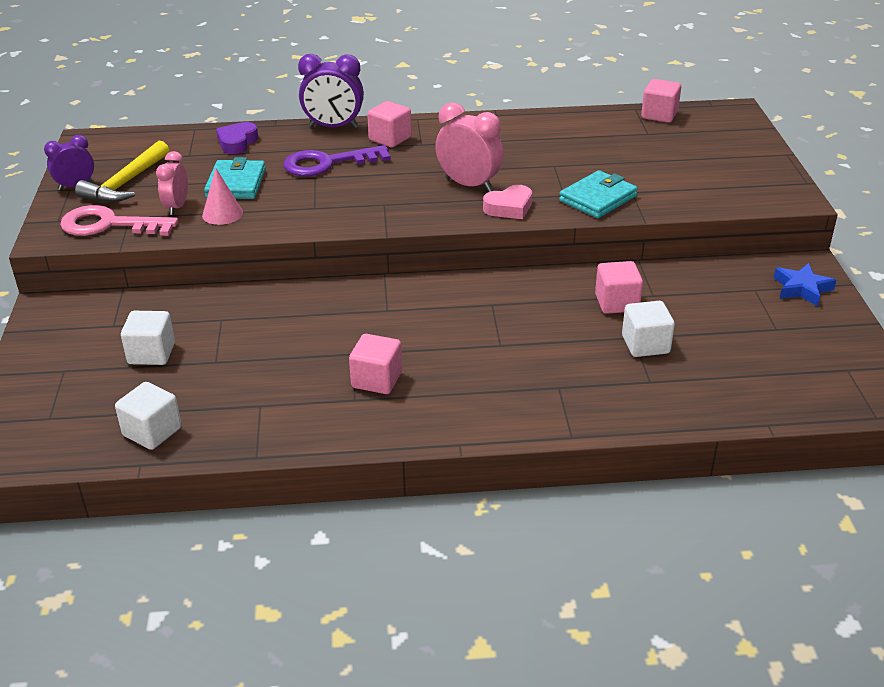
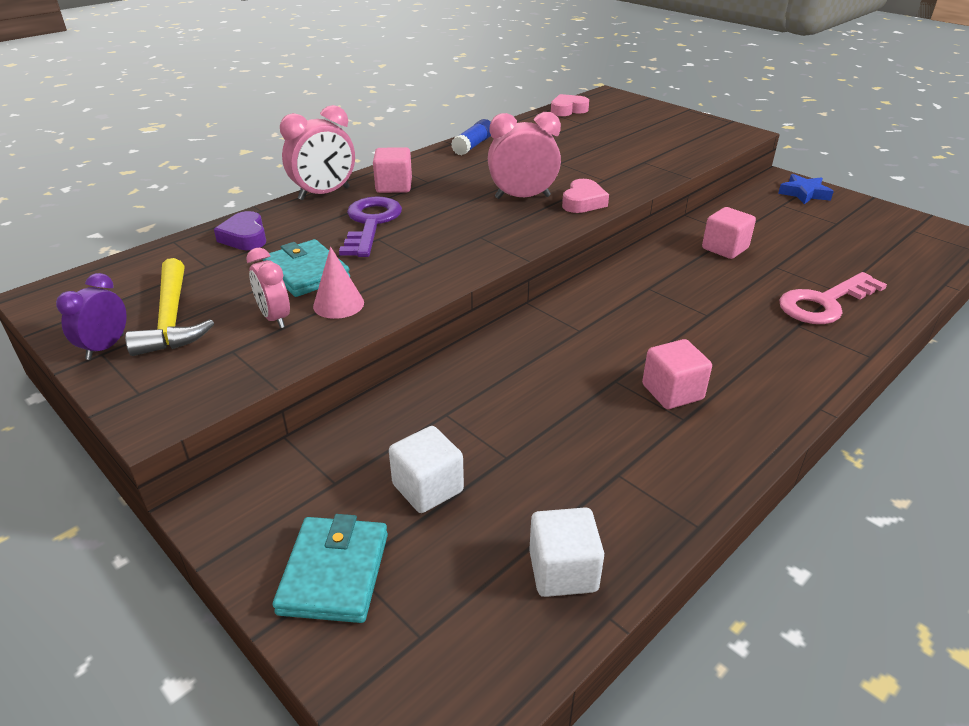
camera: 40 degrees left, 0 degrees up
(109, 225) = (219, 369): pink key -> pink key (824, 303)
(327, 163) = (370, 223): purple key -> purple key turned 150 degrees clockwise
(333, 127) = (324, 194): purple clock -> pink clock
(510, 123) = (473, 145): none -> blue glue stick
(598, 198) = (631, 174): turquoise wallet -> turquoise wallet (334, 573)
(645, 344) = (791, 268): white cube -> none
(659, 115) = (568, 110): pink cube -> pink heart

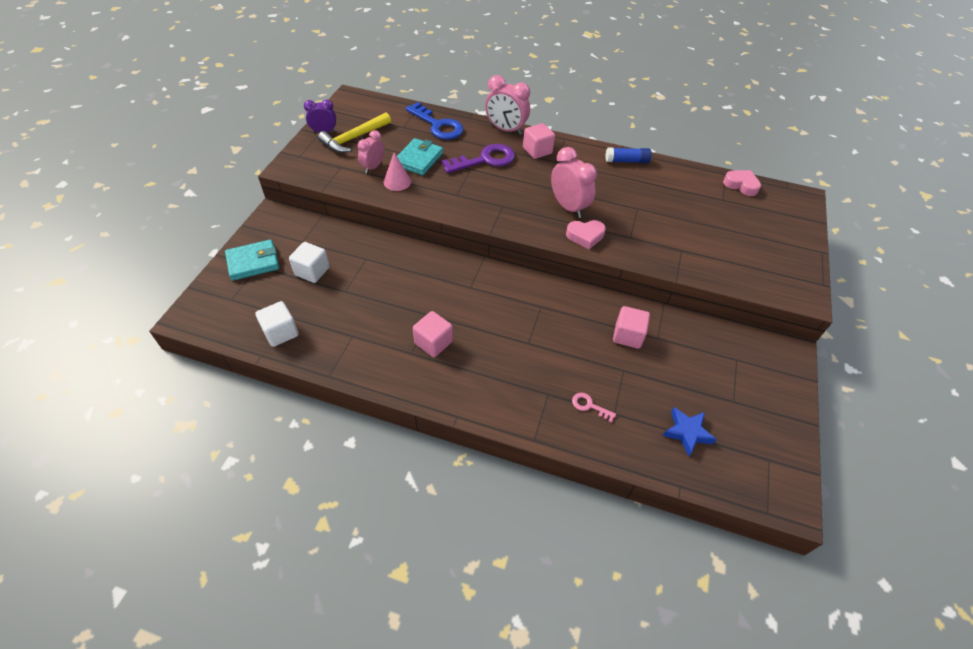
camera: 60 degrees right, 15 degrees up
(245, 237) = (438, 125): purple heart -> blue key
(804, 193) = (773, 371): blue star -> blue star (687, 432)
(824, 303) = (589, 406): pink key -> pink key, size x0.46

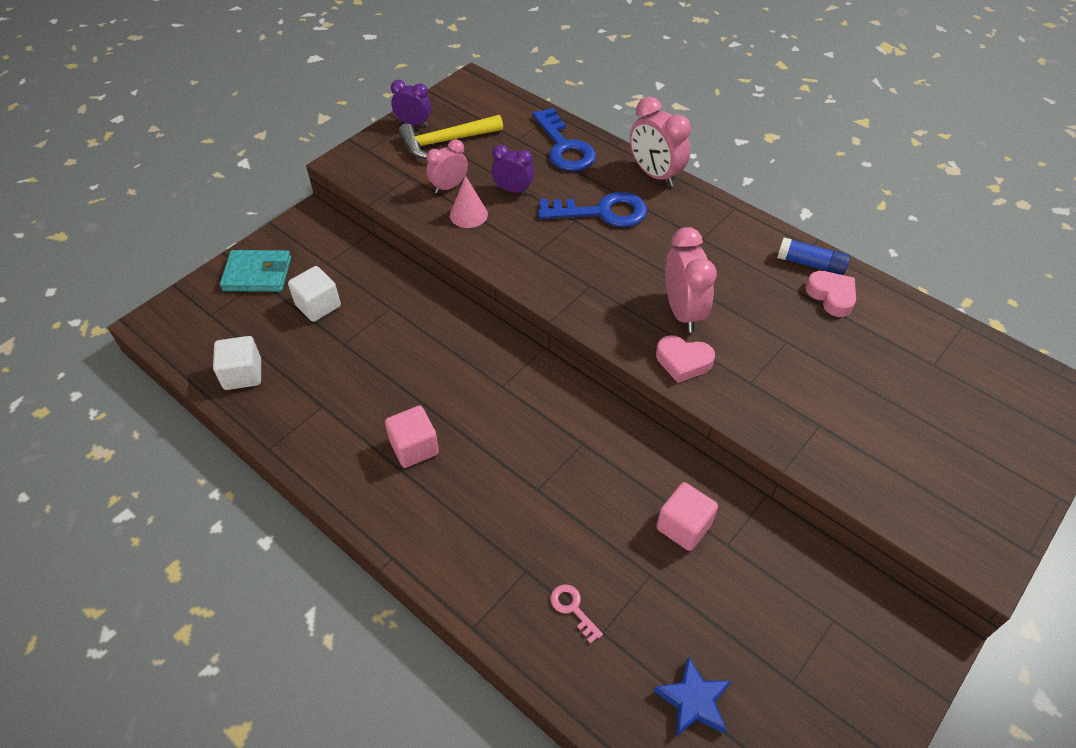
camera: 25 degrees right, 0 degrees up
(419, 159) = (513, 190): turquoise wallet -> purple clock
(485, 160) = (602, 212): purple key -> blue key
(537, 151) = (683, 216): pink cube -> none
(741, 185) = (978, 349): pink heart -> pink heart (831, 296)

